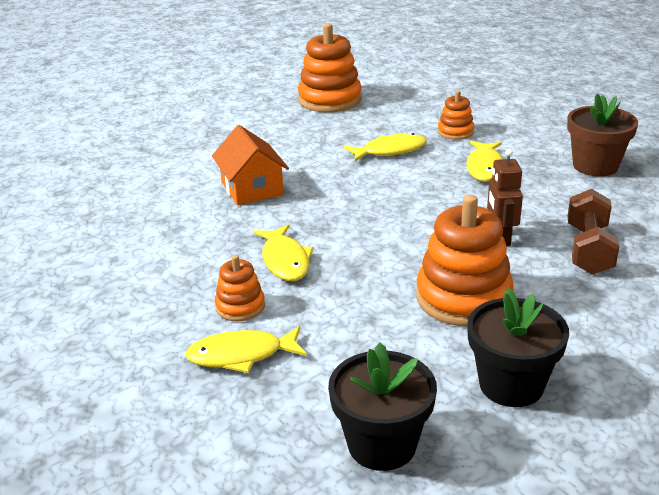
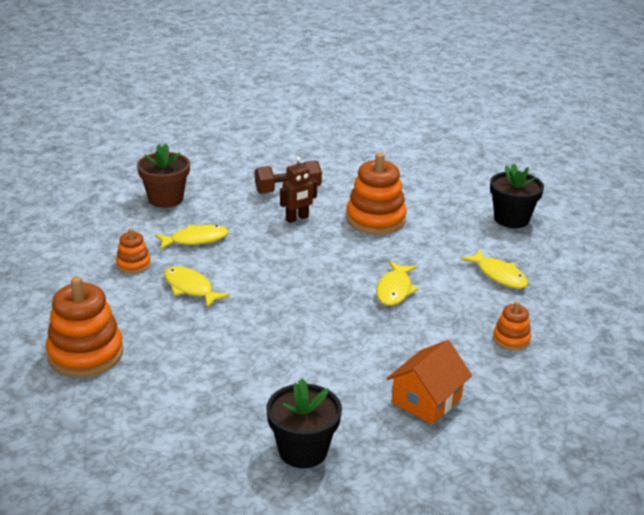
camera: 120 degrees left, 0 degrees up
(240, 306) = (459, 291): orange stacking toy -> orange stacking toy (511, 339)
(252, 188) = (308, 339): orange house -> orange house (426, 400)
(285, 260) = (395, 290): yellow fish -> yellow fish turned 150 degrees clockwise
(511, 385) = (435, 195): black flower pot -> black flower pot (303, 450)

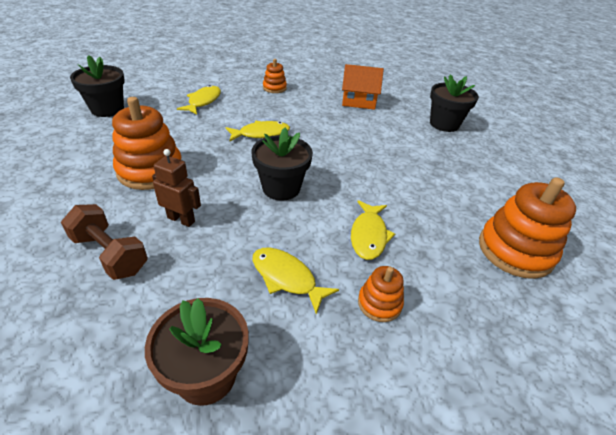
camera: 125 degrees left, 10 degrees up
(291, 270) = (281, 188): none -> black flower pot

